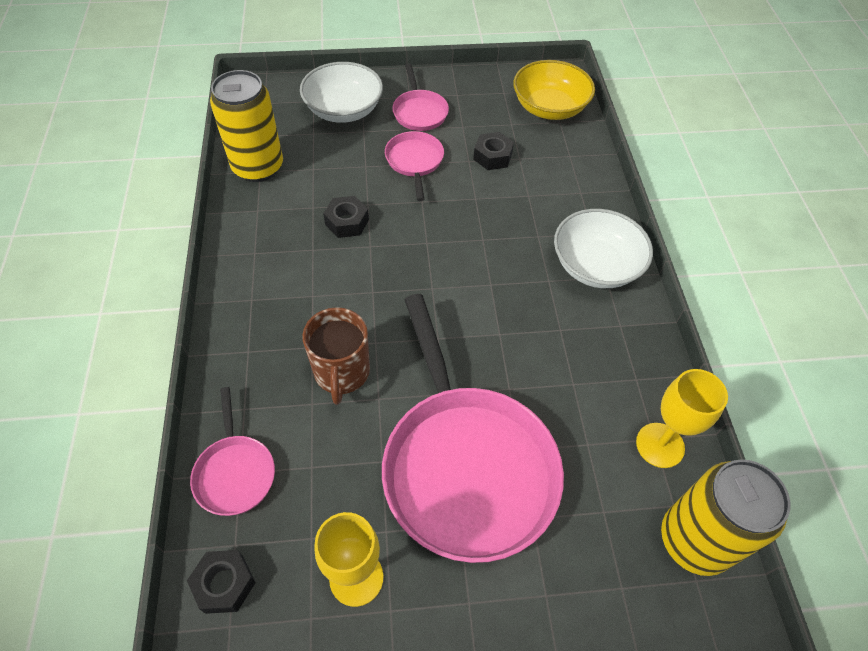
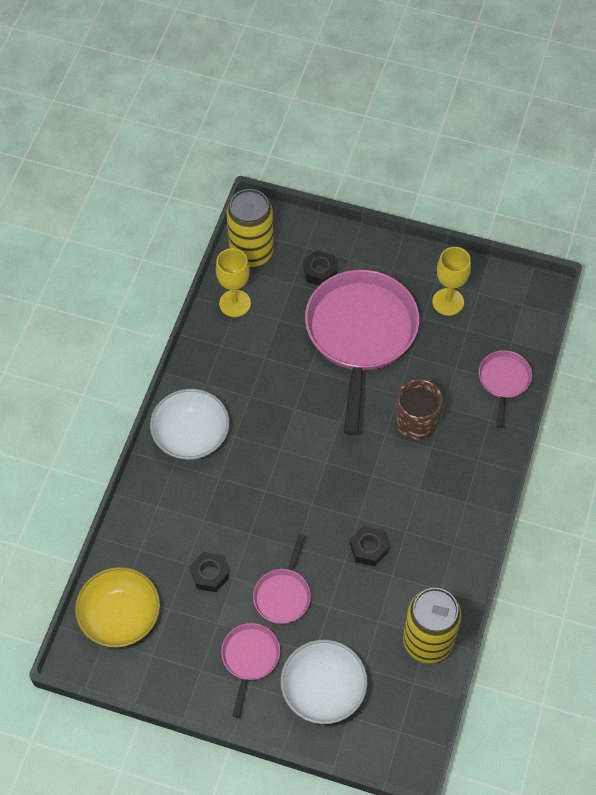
camera: 155 degrees left, 5 degrees up
(224, 584) = (521, 324): black nut -> black nut (319, 272)

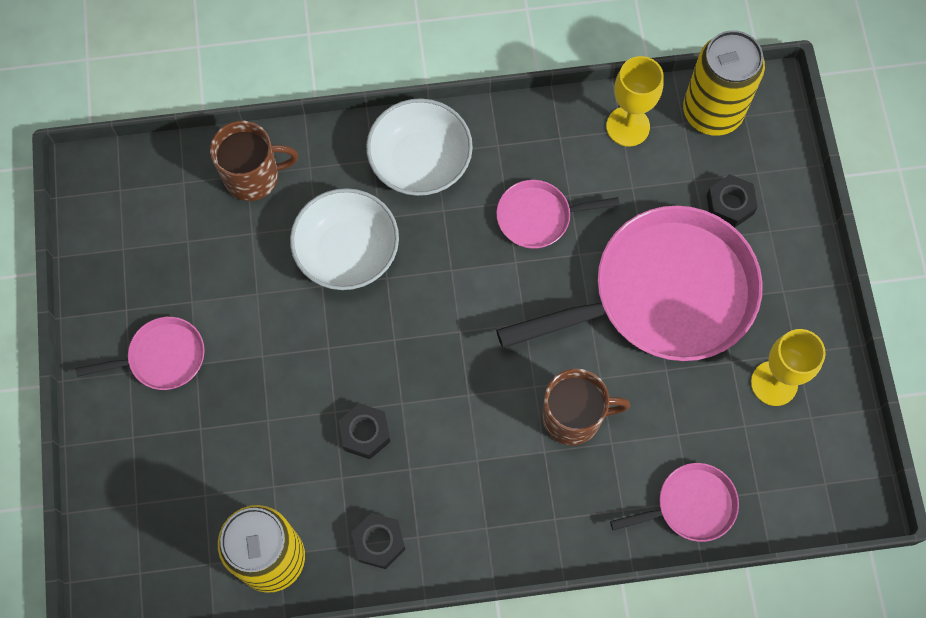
camera: 65 degrees right, 10 degrees up
(120, 616) = (155, 193): yellow bowl -> none
(143, 545) = (253, 176): none -> brown mug
(210, 574) = (249, 265): black nut -> black nut (379, 542)
(283, 594) = (259, 359): pink pan -> pink pan (539, 217)
(323, 689) = (157, 459): white bowl -> white bowl (347, 251)

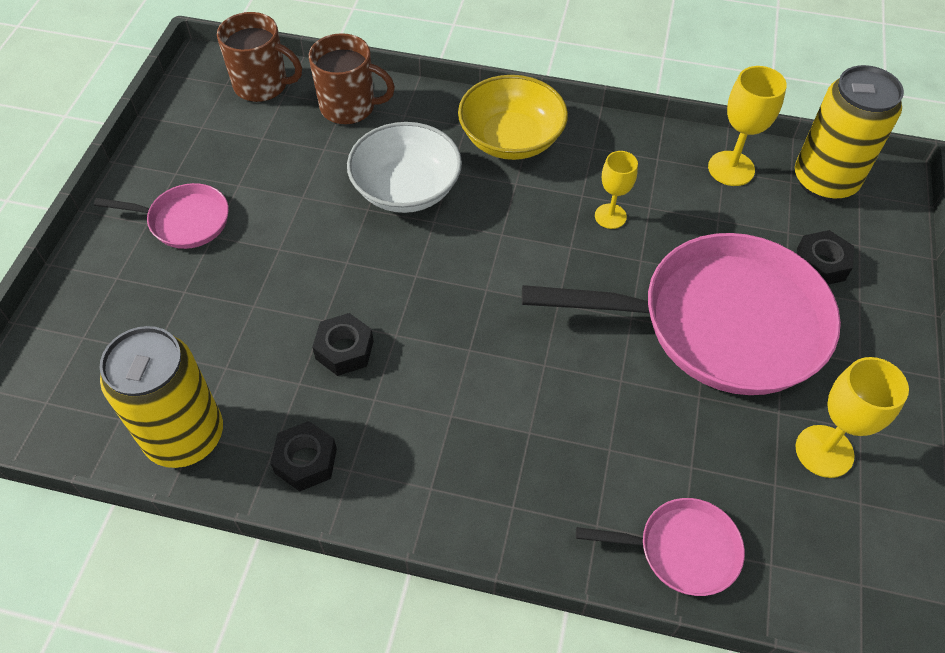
camera: 20 degrees right, 15 degrees down
(420, 161) = (511, 139): white bowl -> yellow bowl
(539, 217) = (610, 216): pink pan -> yellow goblet
(573, 417) = (576, 409): brown mug -> brown mug (262, 85)

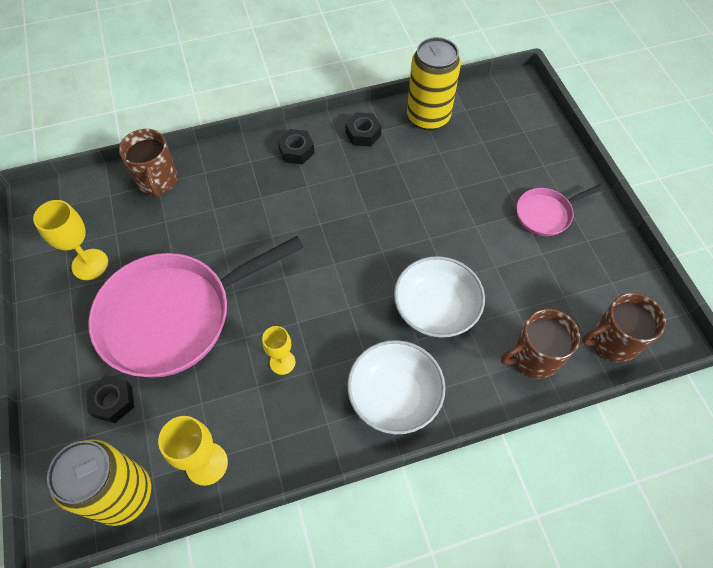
camera: 150 degrees right, 5 degrees up
(344, 350) = (387, 190): black nut -> black nut (296, 151)
(511, 139) = (394, 395): yellow bowl -> white bowl
(681, 550) = (157, 181): pink pan -> brown mug

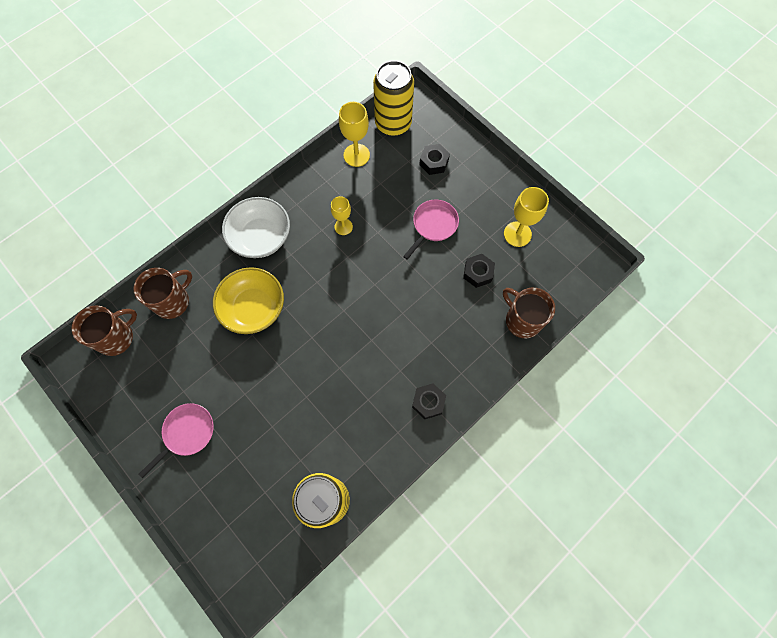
camera: 155 degrees right, 10 degrees up
(175, 315) = (433, 225): pink pan -> pink pan, size x0.46
(363, 134) = (379, 450): black nut -> black nut (478, 273)
(436, 308) = (253, 308): white bowl -> yellow bowl

